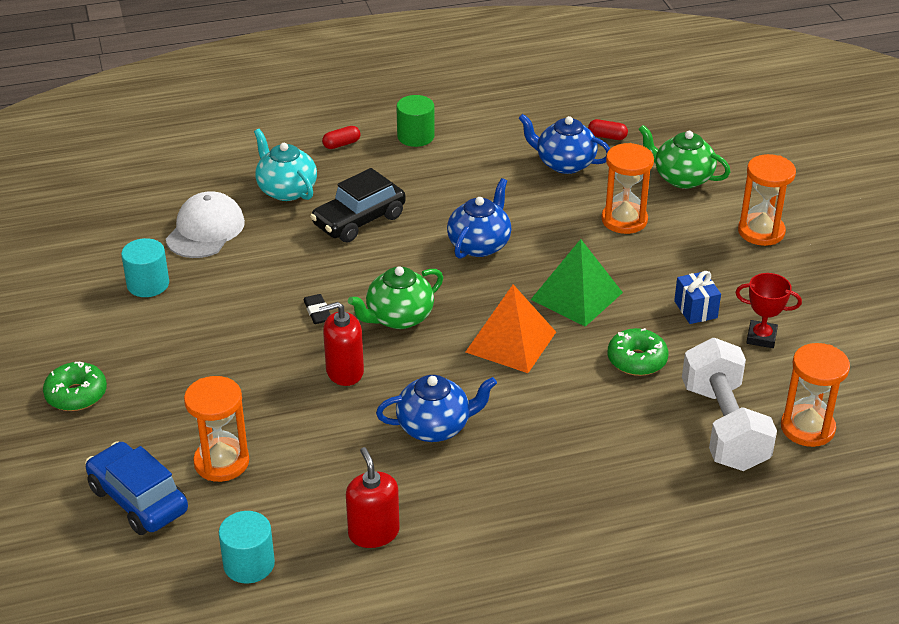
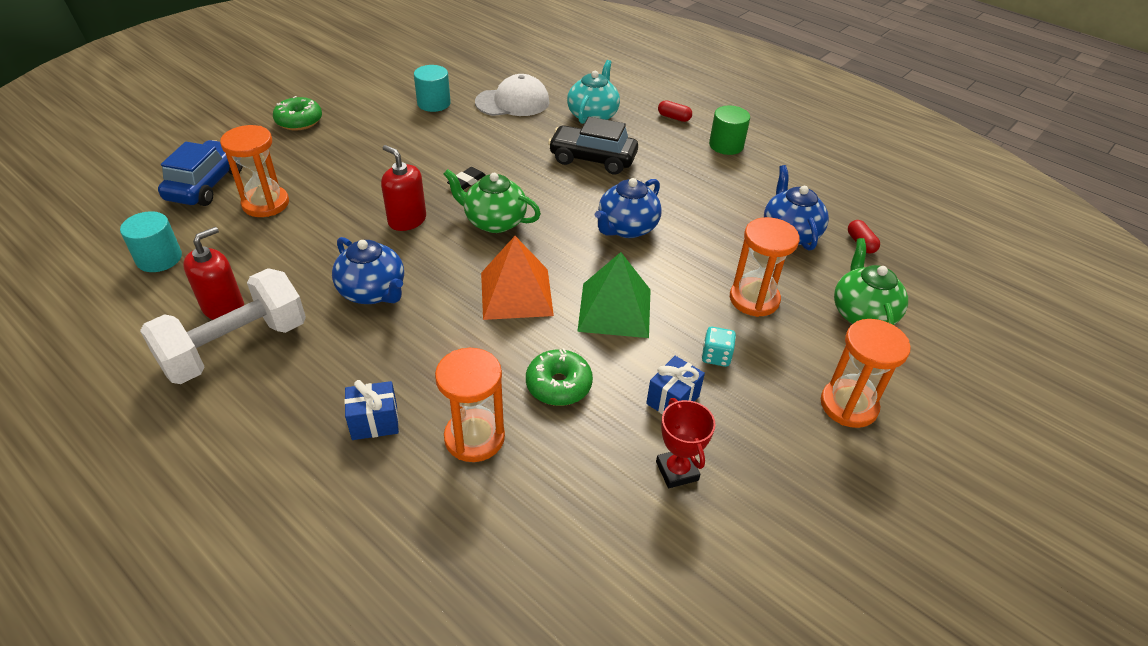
camera: 55 degrees right, 5 degrees up
(479, 245) = (626, 228): blue teapot -> blue teapot turned 135 degrees clockwise
(601, 475) = (374, 422): none -> blue gift
(669, 268) = (716, 356): none -> turquoise dice
(723, 427) = (508, 492): white dumbbell -> white dumbbell (235, 347)
(807, 428) = (559, 572): orange hourglass -> orange hourglass (474, 437)

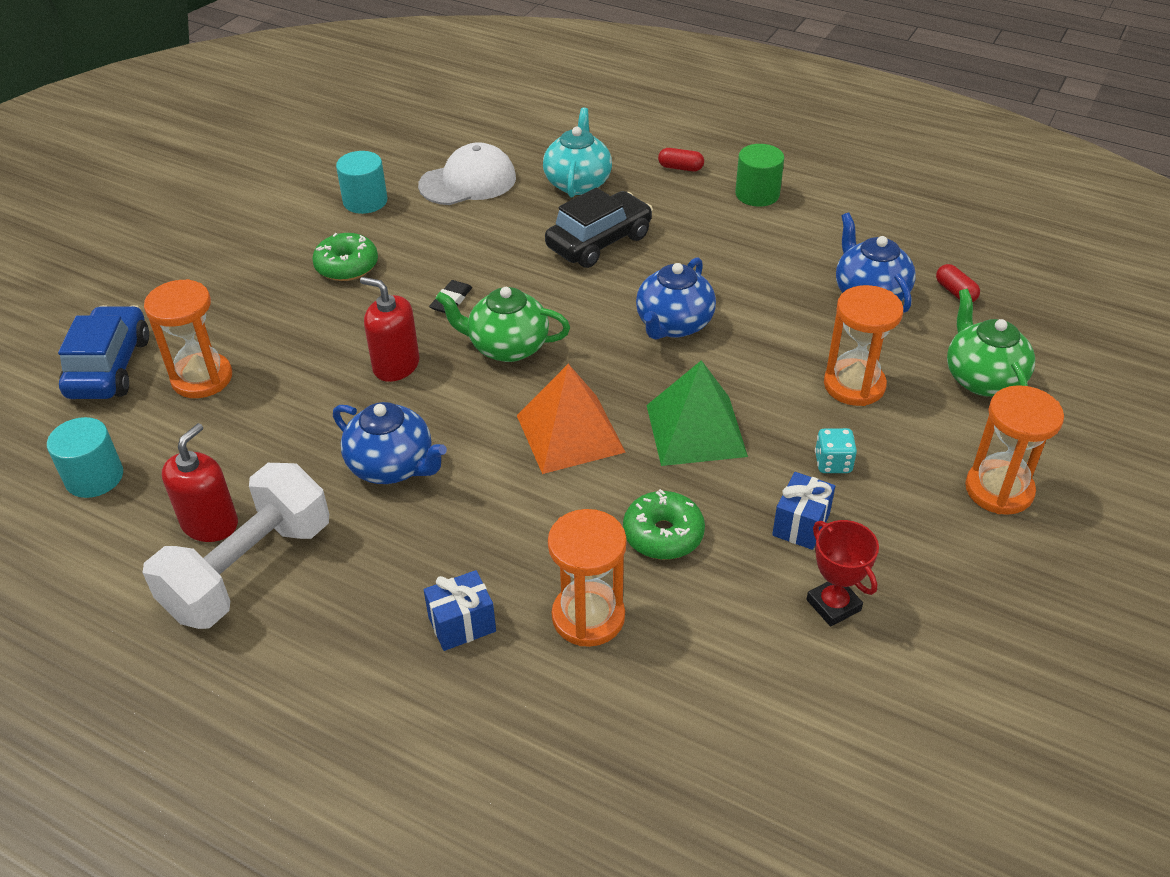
camera: 10 degrees left, 0 degrees up
(299, 121) = (195, 257): green donut -> green donut (347, 266)
(592, 159) = (599, 242): black car -> black car turned 135 degrees clockwise

